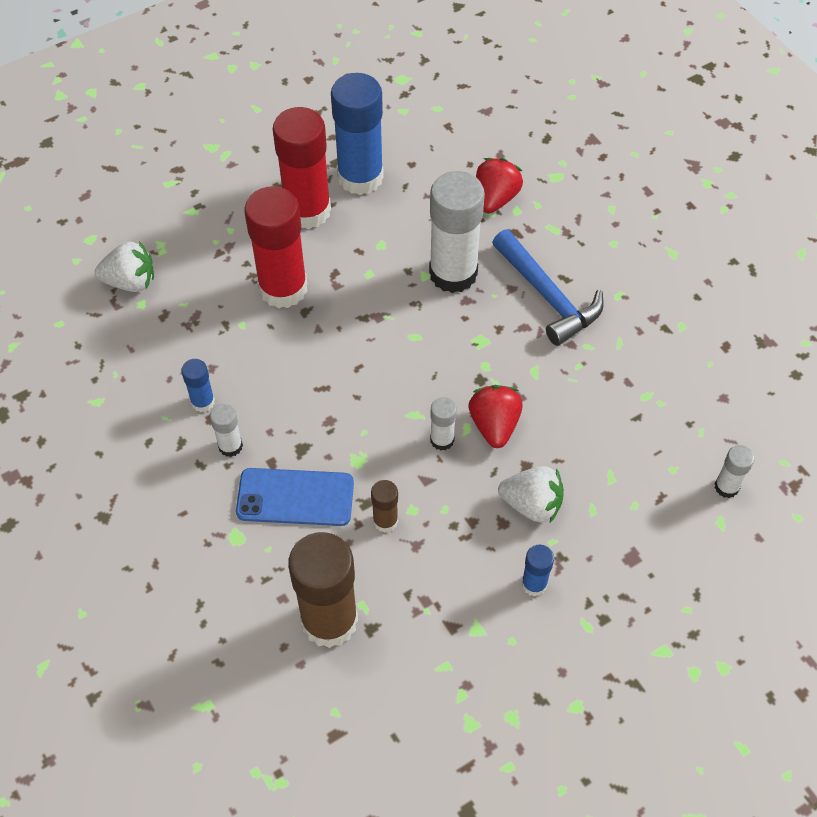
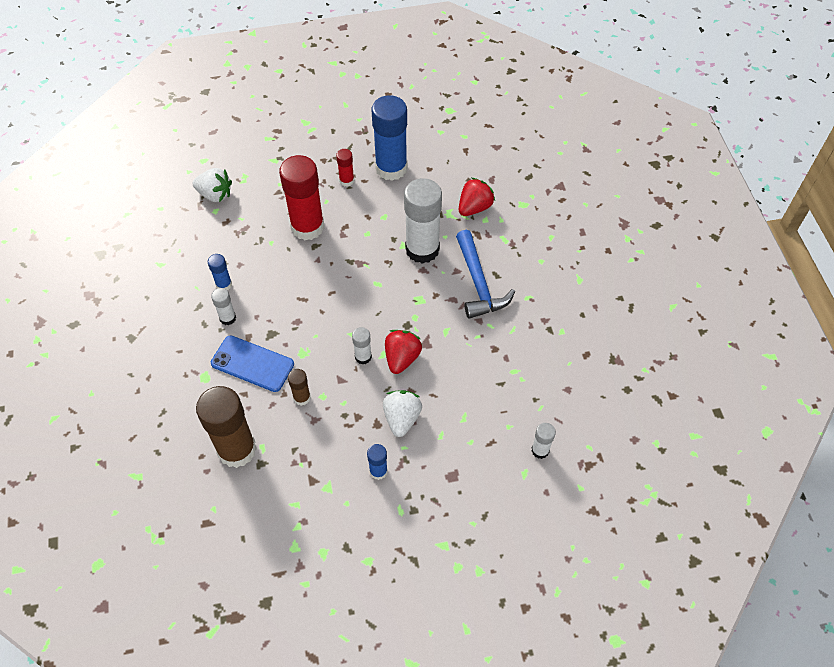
camera: 20 degrees right, 0 degrees up
(307, 211) = (346, 181): red glue stick -> red glue stick, size x0.46
(532, 504) = (402, 418): white strawberry -> white strawberry turned 120 degrees counterclockwise

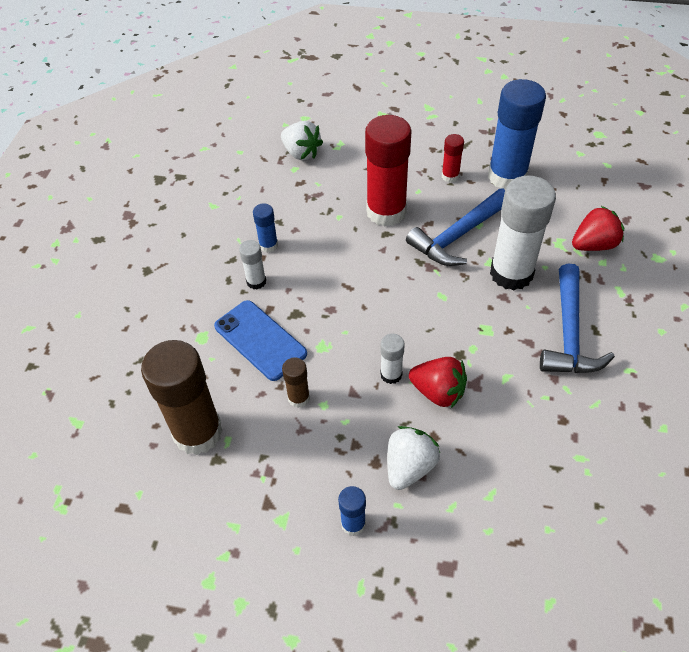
camera: 25 degrees right, 5 degrees down
(371, 231) = (458, 236): none -> blue hammer
(402, 358) = (438, 392): red strawberry -> red strawberry turned 75 degrees clockwise
(540, 450) = (582, 579): white glue stick -> none

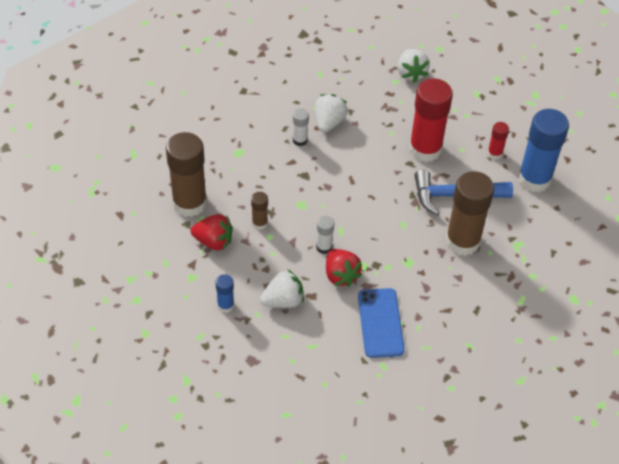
camera: 35 degrees right, 0 degrees up
(260, 340) = (269, 176): blue phone -> blue phone (380, 323)
(268, 245) = (329, 122): blue glue stick -> white strawberry
(511, 273) = (462, 241): white glue stick -> brown glue stick
(569, 333) = (457, 300): blue hammer -> none
(593, 245) = (539, 261): red strawberry -> red strawberry (213, 241)

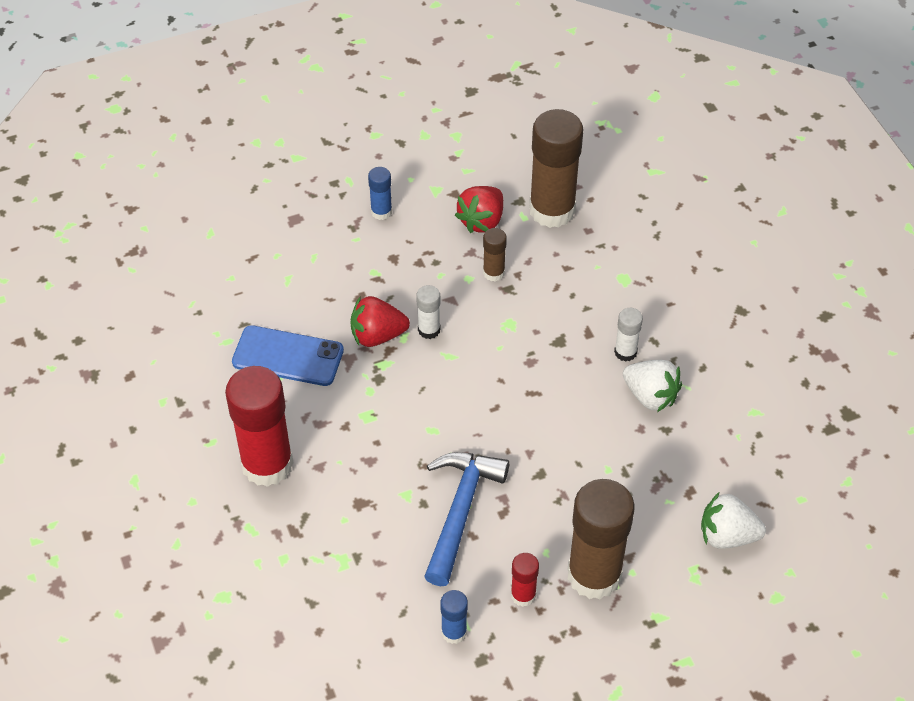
camera: 110 degrees right, 0 degrees up
(283, 300) = (364, 267): white strawberry -> none
(425, 149) = (561, 502): red glue stick -> red glue stick (267, 464)
(462, 241) = (376, 492): brown glue stick -> brown glue stick (594, 575)
(534, 179) = (454, 632): blue glue stick -> blue glue stick, size x0.46

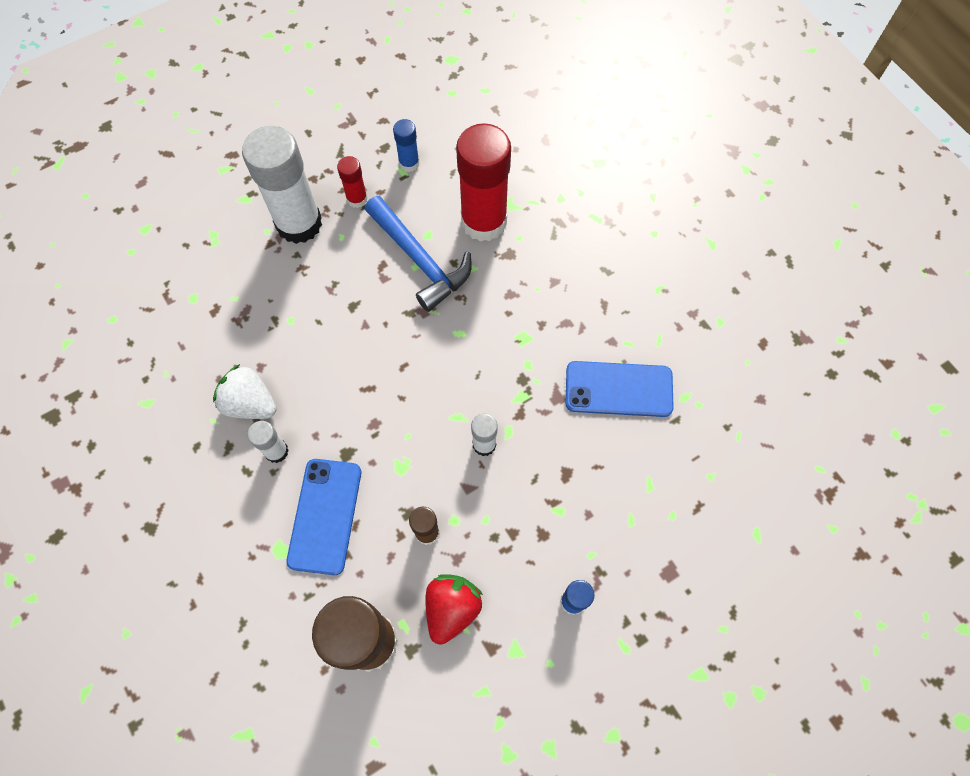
camera: 170 degrees right, 15 degrees up
(267, 464) = (601, 276): red glue stick -> red glue stick (483, 221)
(377, 335) = (535, 429): red strawberry -> none
(460, 511) = (420, 260): blue hammer -> blue hammer turned 45 degrees counterclockwise
(582, 297) = (325, 516): none -> blue phone
(594, 575) = (299, 223): brown glue stick -> white glue stick
(727, 535) = (183, 274): white strawberry -> none

